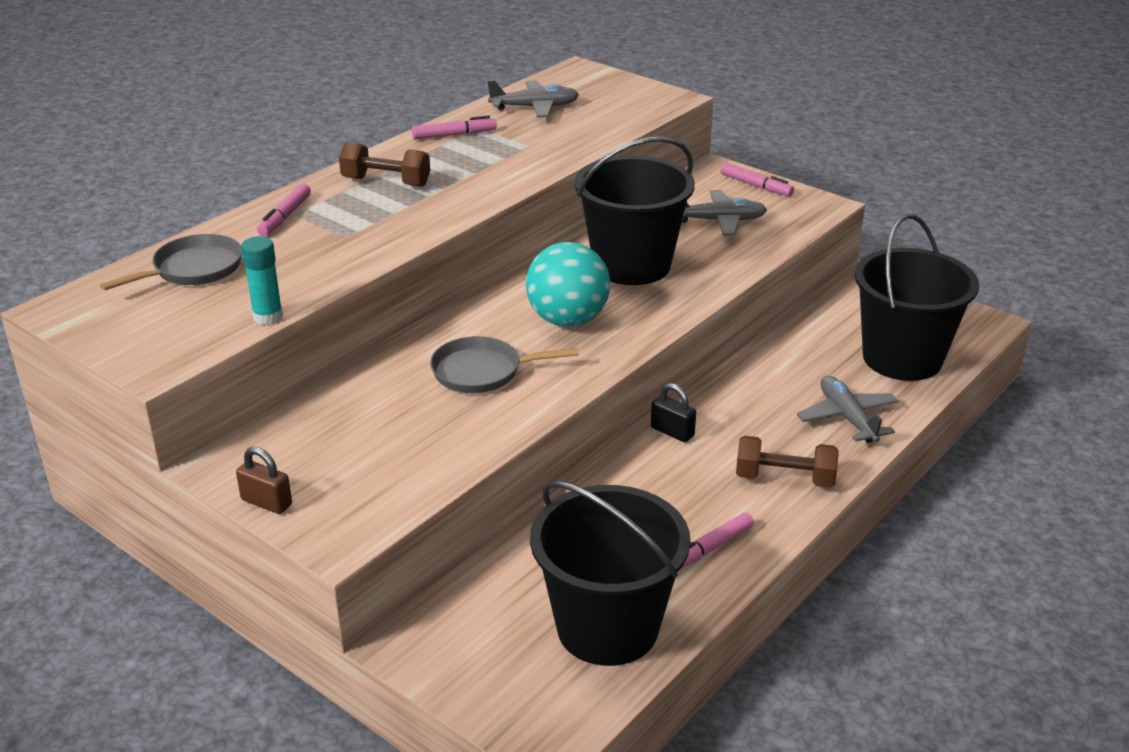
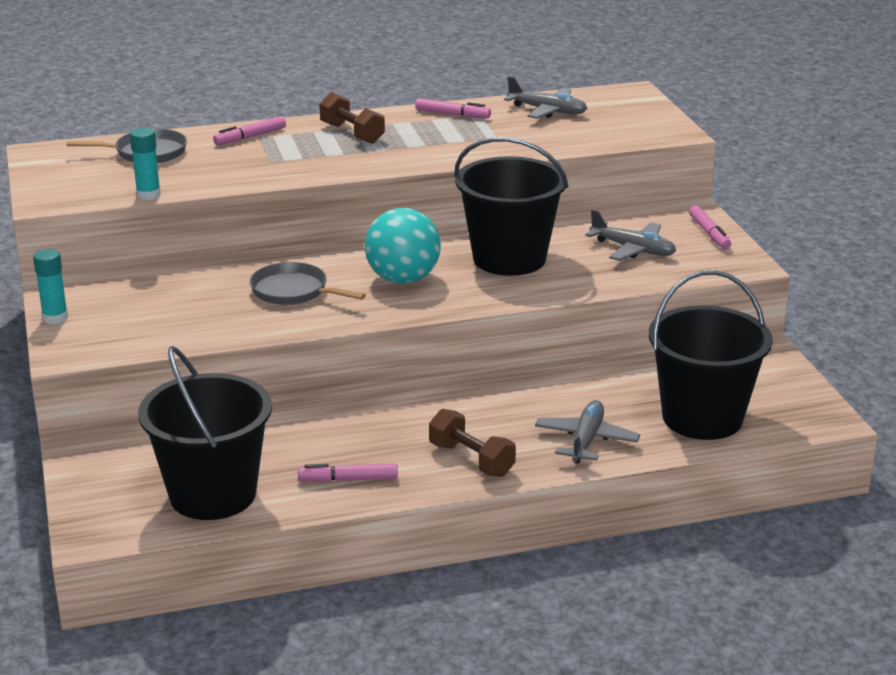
camera: 35 degrees right, 5 degrees down
(266, 502) = (55, 318): brown padlock -> turquoise glue stick
(672, 432) = (432, 398): black padlock -> none

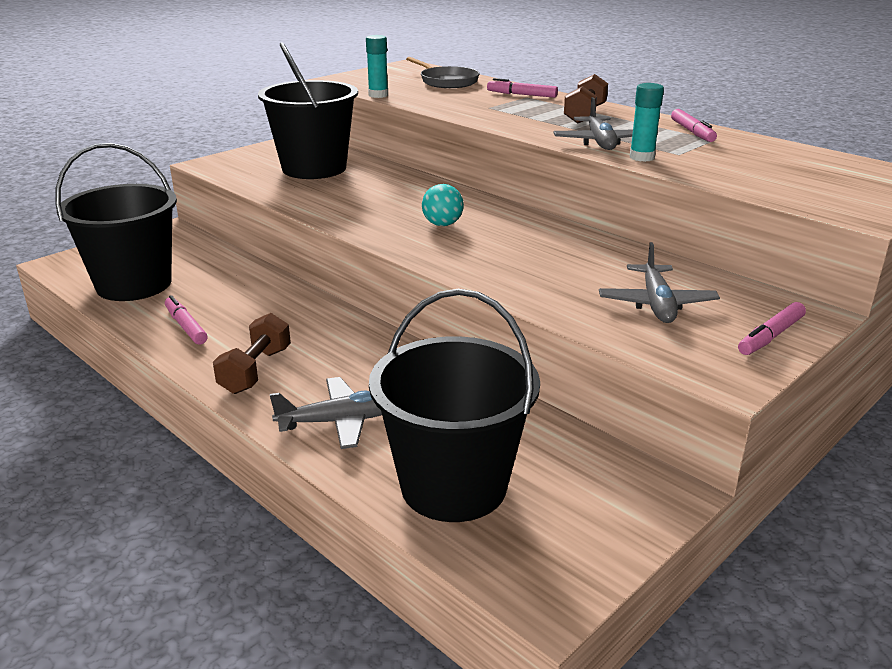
camera: 60 degrees right, 0 degrees up
(55, 318) = (256, 150): turquoise glue stick -> turquoise glue stick (642, 157)
(294, 291) = (372, 196): grey pan -> none
(403, 279) = (442, 224): turquoise ball -> turquoise ball, size x0.55
(509, 259) = (543, 253): black bucket -> black bucket (314, 168)
(547, 111) = (781, 158): grey plane -> grey plane (599, 142)

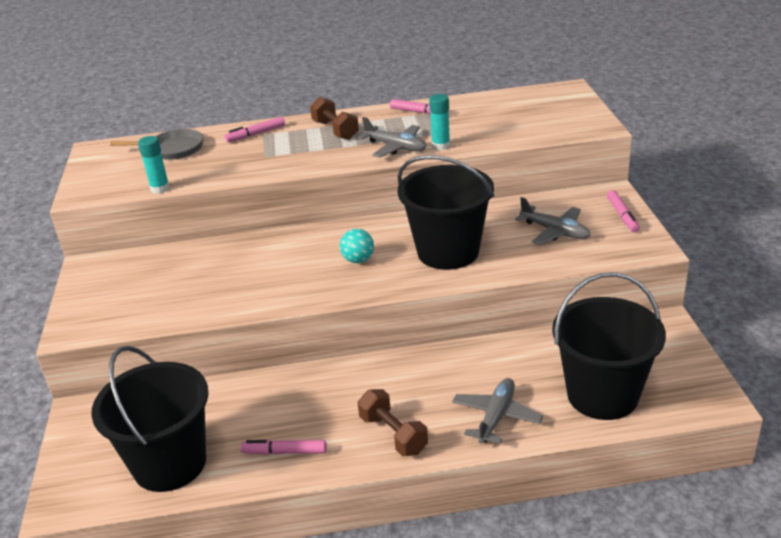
camera: 50 degrees left, 5 degrees up
(314, 168) = (168, 278): black bucket -> black bucket (448, 252)

